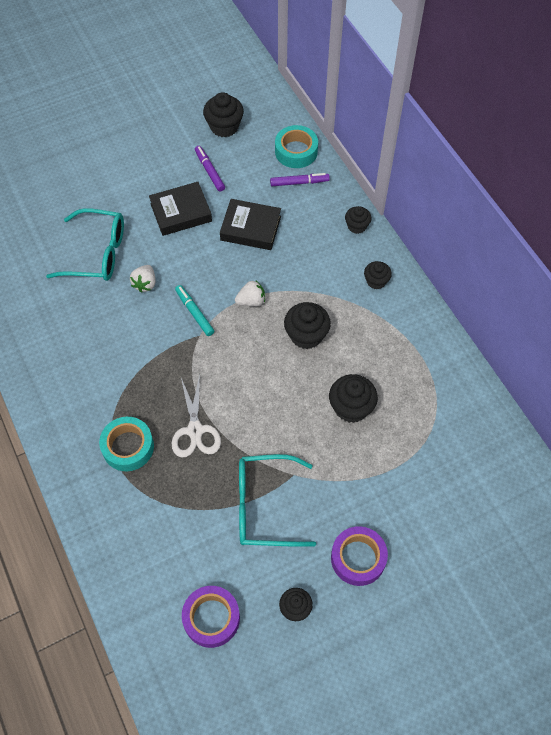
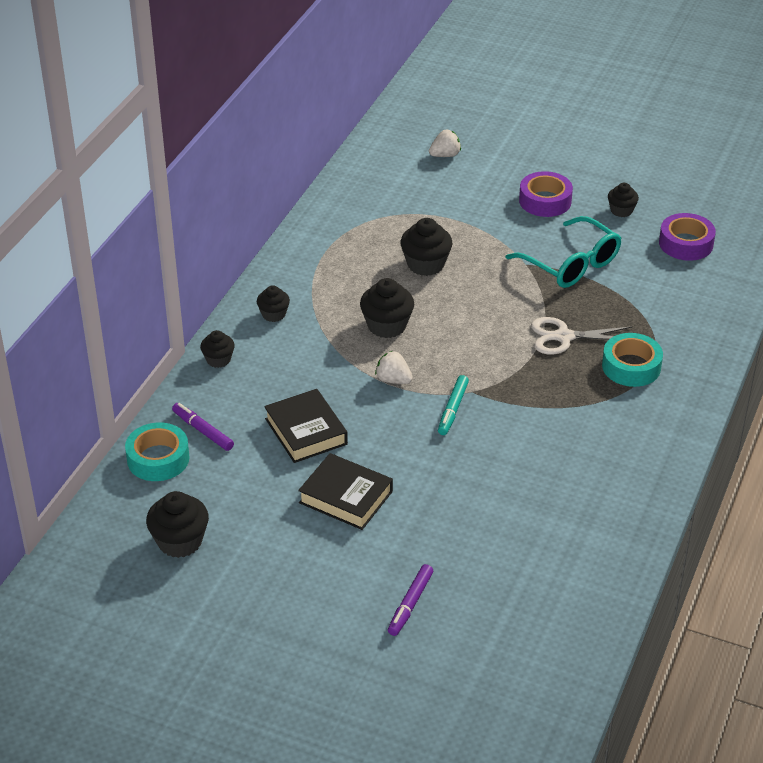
camera: 130 degrees left, 20 degrees down
(97, 253) = (474, 527): turquoise glasses -> none
(145, 284) = (464, 465): white strawberry -> white strawberry (445, 155)
(195, 431) = (563, 337): white scissors -> white scissors turned 135 degrees counterclockwise
(209, 171) = (262, 511): purple marker -> purple marker (410, 604)

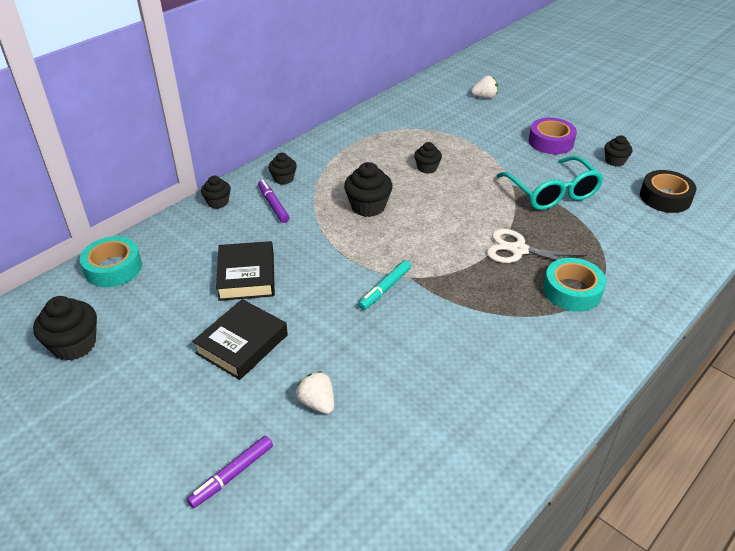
camera: 20 degrees right, 0 degrees up
(203, 431) = (165, 254): purple marker -> purple marker (273, 205)
(346, 497) = (242, 344): black book -> black book turned 75 degrees clockwise
(393, 380) = (347, 251): white strawberry -> white strawberry (317, 403)
(425, 264) = (427, 168): black cupcake -> black cupcake, size x0.62
(686, 243) = (665, 197): purple tape -> black tape

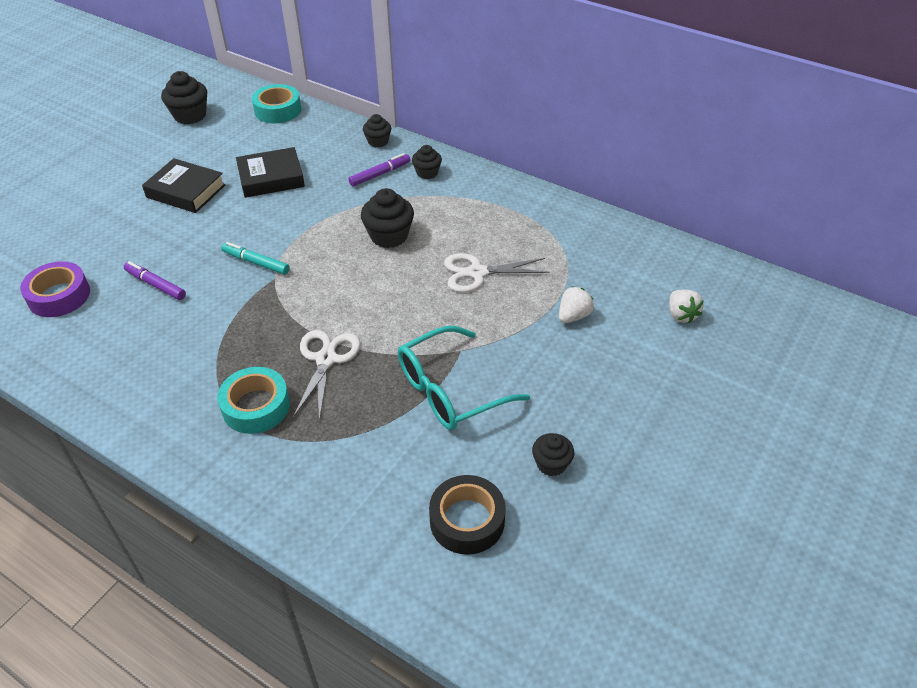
camera: 80 degrees right, 5 degrees up
(232, 475) = (55, 211): purple marker -> purple marker (155, 285)
(317, 403) = (116, 241): white strawberry -> white strawberry (573, 316)
(427, 168) = (477, 273): black cupcake -> white scissors
(551, 142) = (580, 389): purple tape -> purple tape (59, 296)

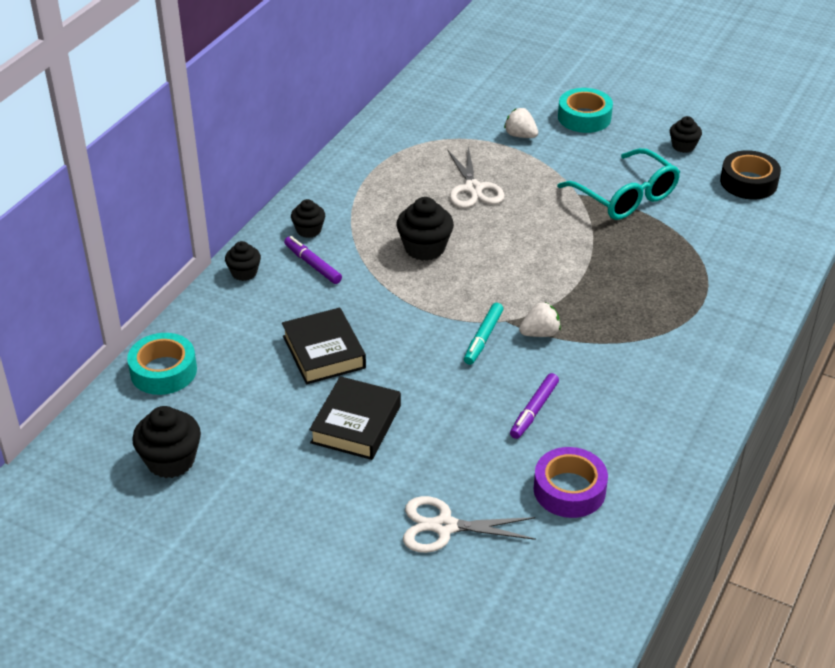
camera: 95 degrees left, 5 degrees down
(256, 406) = (679, 304): turquoise tape -> turquoise tape (584, 117)
(326, 359) = (610, 270): white scissors -> white scissors (444, 527)
(681, 315) = (507, 84): white strawberry -> white strawberry (540, 333)

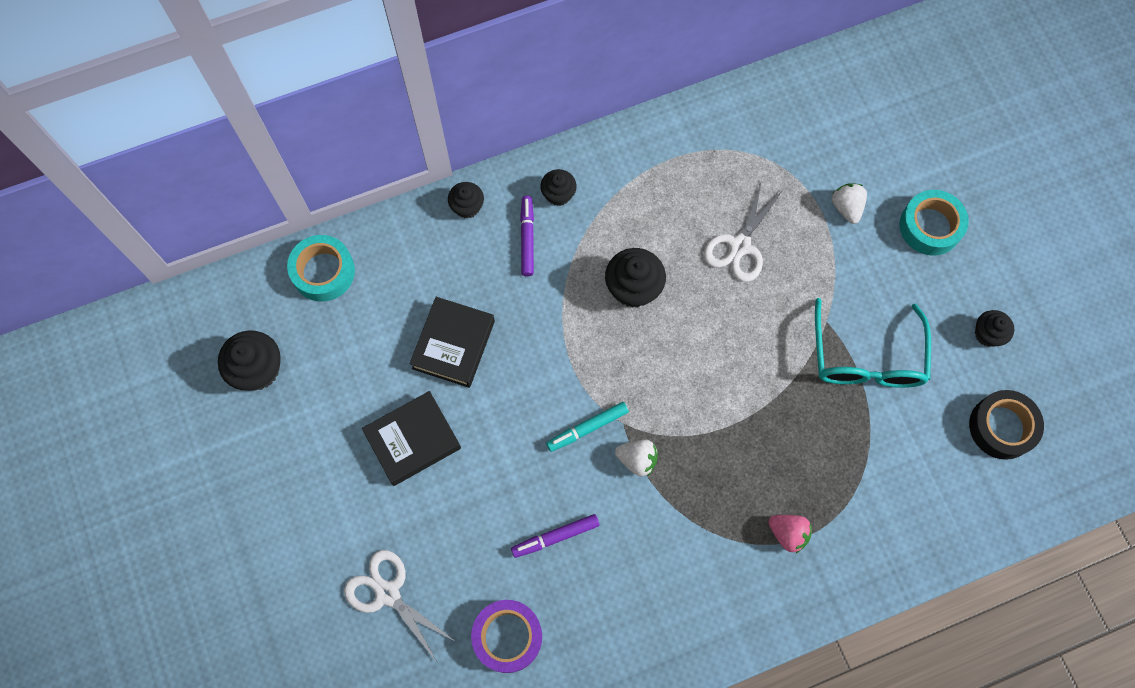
camera: 40 degrees right, 30 degrees up
(689, 309) = (788, 533): none -> pink strawberry

